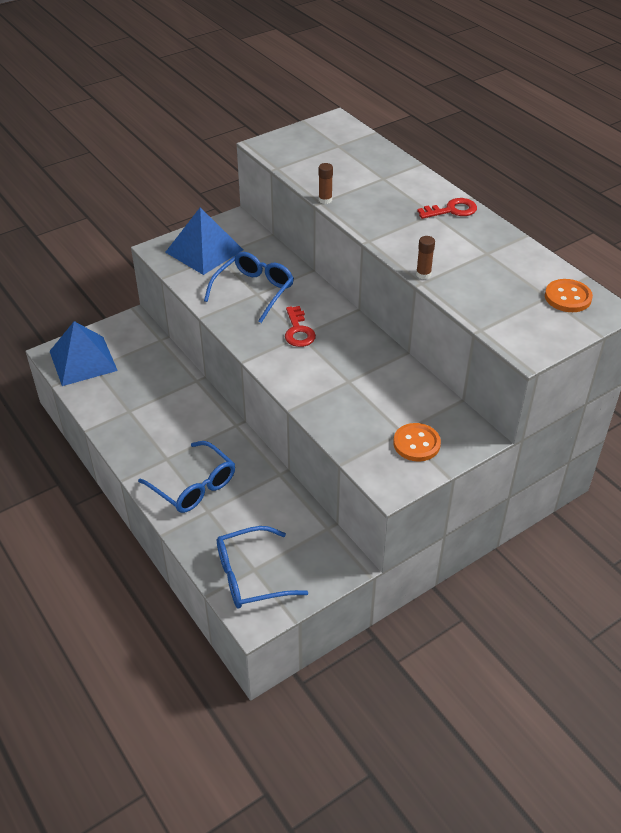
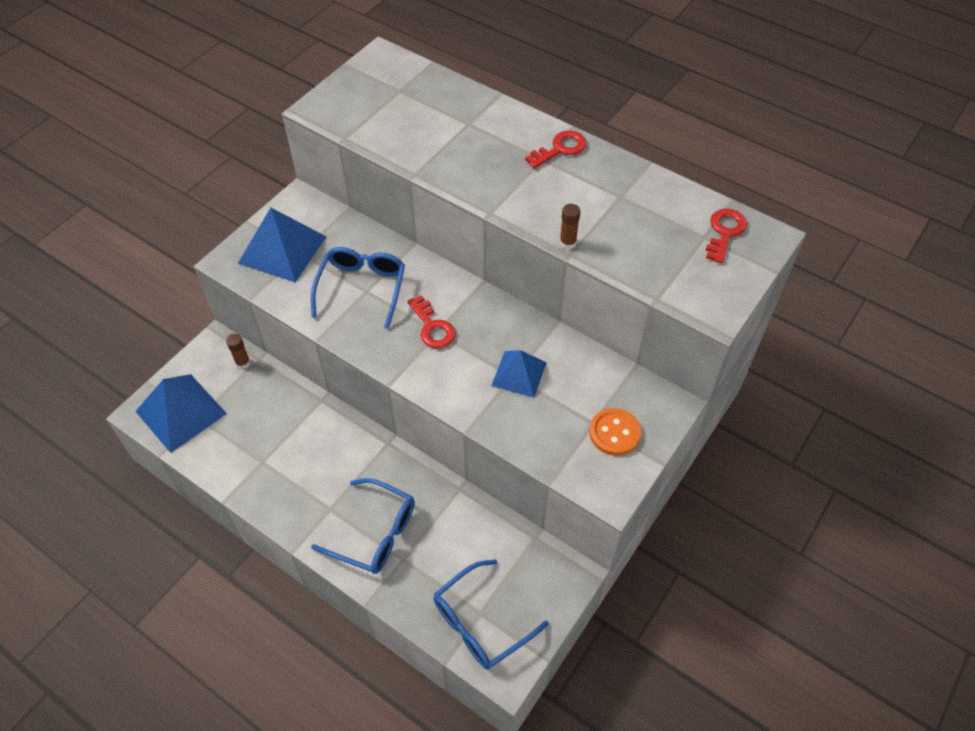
camera: 20 degrees left, 10 degrees up
(325, 200) = (418, 169): brown glue stick -> brown glue stick (243, 363)
(354, 381) = (519, 374): none -> blue pyramid
(567, 297) = (724, 232): orange button -> red key

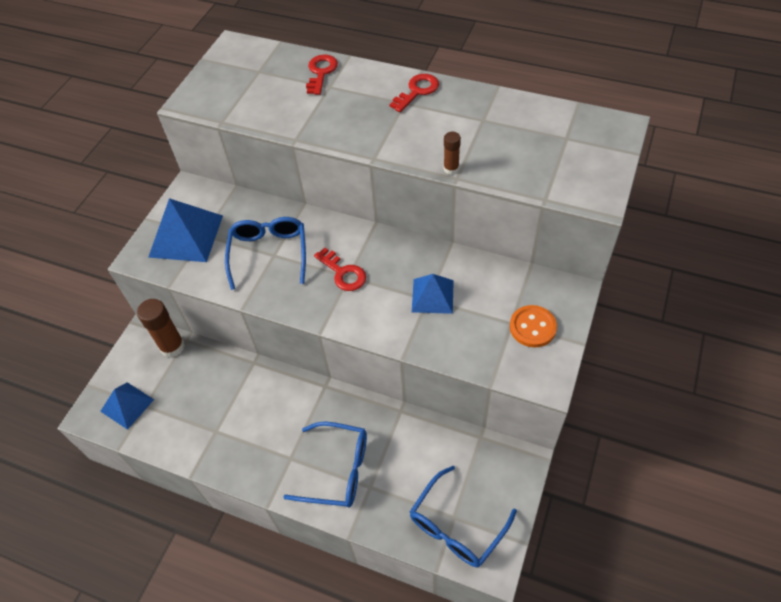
camera: 10 degrees left, 0 degrees up
(181, 412) = (127, 405): blue pyramid -> blue pyramid, size x0.62
(243, 363) = (172, 347): brown glue stick -> brown glue stick, size x1.84
(724, 232) = (582, 130): red key -> red key (321, 72)

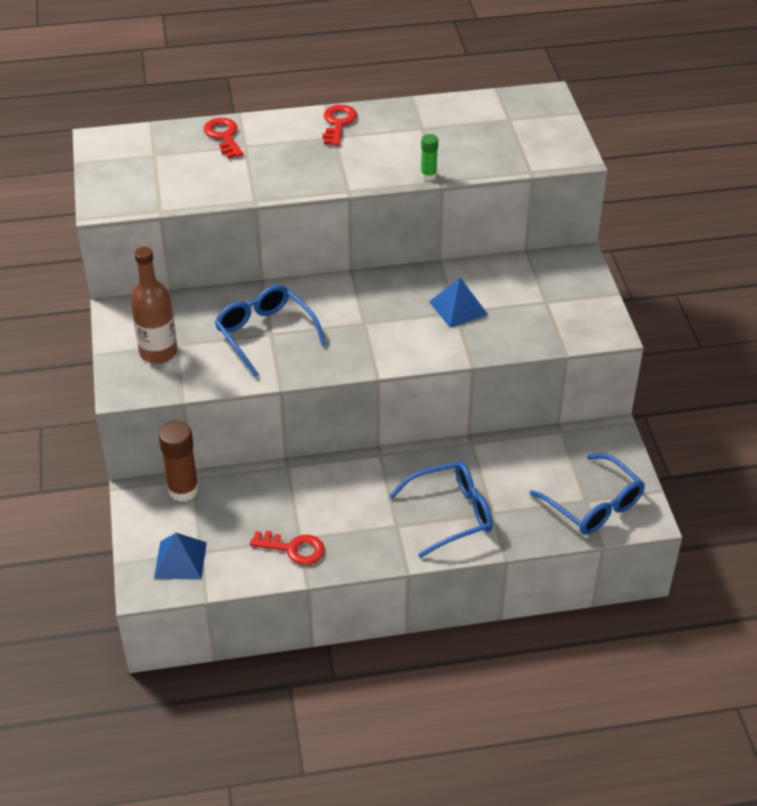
camera: 35 degrees left, 10 degrees down
(186, 236) = (158, 352): blue pyramid -> brown bottle
(343, 273) = (356, 322): red key -> red key (294, 549)
(451, 169) = (428, 175): brown glue stick -> green glue stick
(457, 526) = (594, 505): blue glasses -> blue glasses turned 45 degrees counterclockwise
(532, 327) = (566, 298): orange button -> none

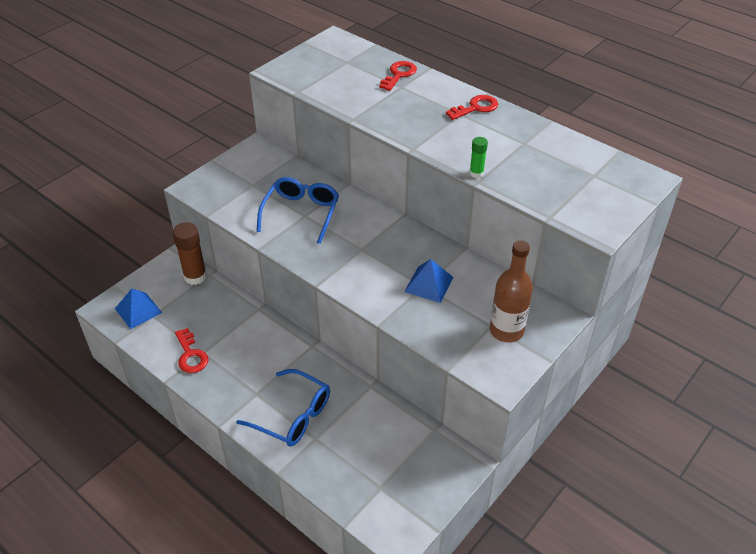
camera: 50 degrees right, 0 degrees up
(158, 352) = (238, 182): brown bottle -> brown bottle (506, 331)
(594, 505) = (380, 495): blue glasses -> none

